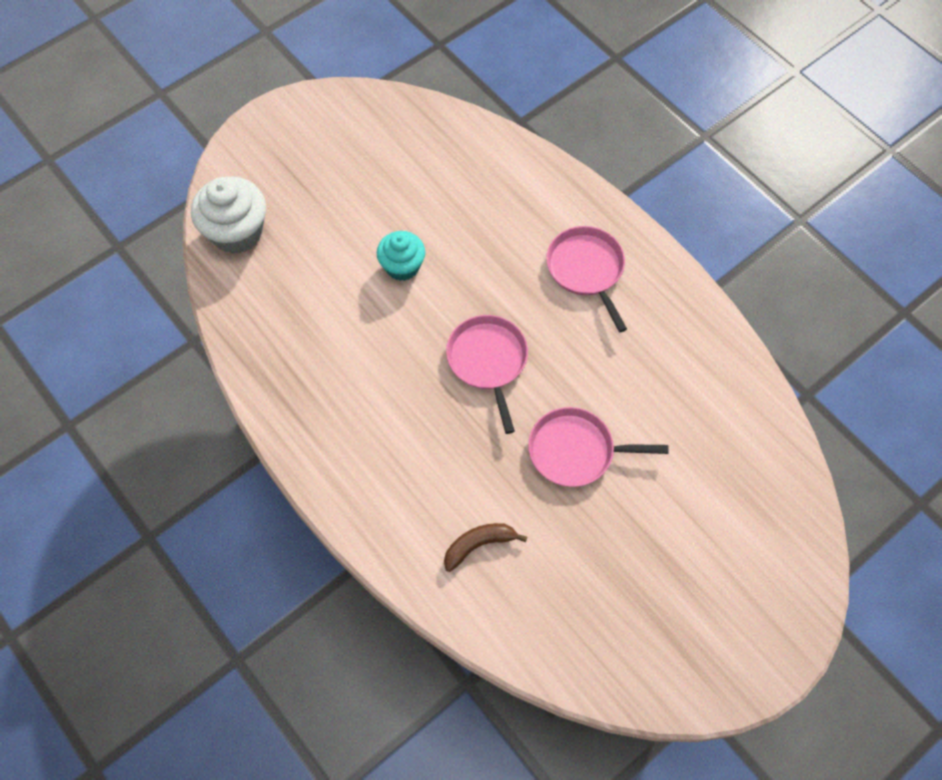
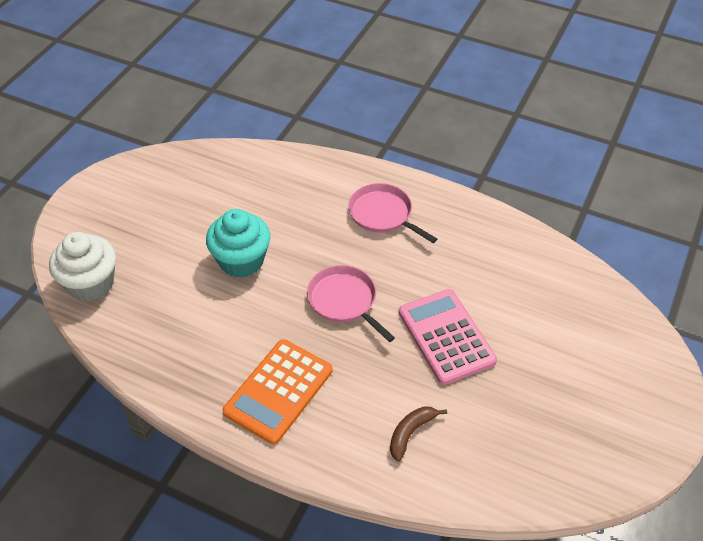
camera: 25 degrees left, 15 degrees down
(367, 438) = (278, 391): none -> orange calculator
(402, 266) = (241, 260): turquoise cupcake -> turquoise cupcake, size x1.54
(576, 451) = (446, 336): pink pan -> pink calculator

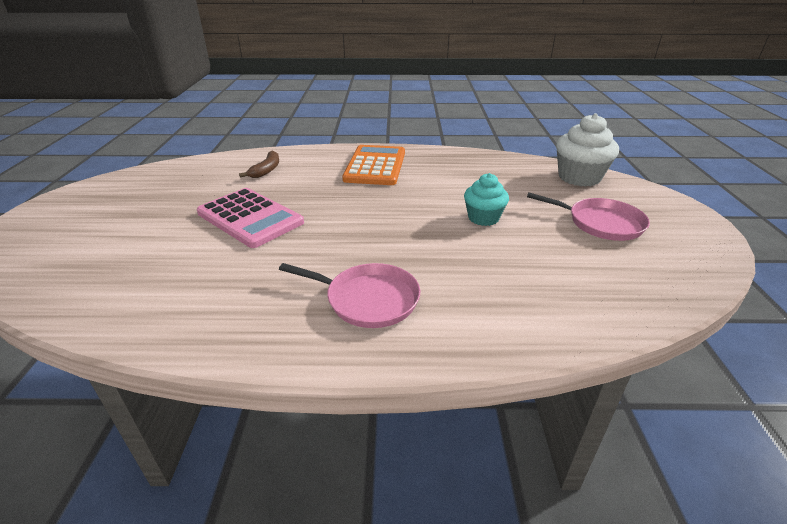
camera: 155 degrees right, 15 degrees down
(241, 260) = (483, 218): turquoise cupcake -> turquoise cupcake, size x0.65
(344, 301) = (360, 217): pink pan -> pink pan (600, 223)

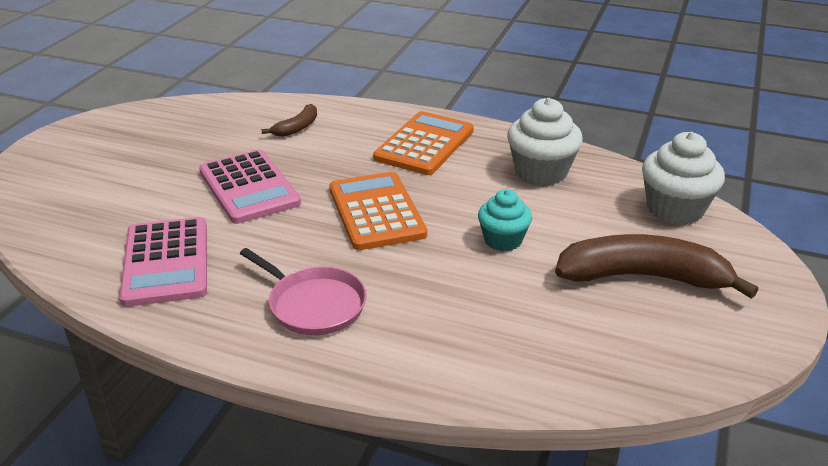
camera: 20 degrees right, 0 degrees up
(202, 294) = (166, 262): none -> pink calculator
(371, 216) = (376, 212): none -> orange calculator
(472, 170) = (541, 172): none -> white cupcake
(600, 223) = (643, 277): pink pan -> brown banana

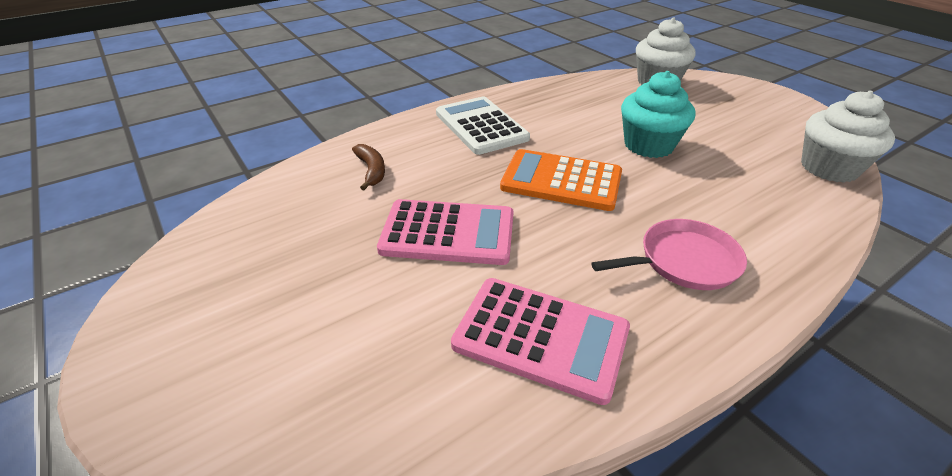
camera: 55 degrees left, 5 degrees up
(424, 144) = (481, 126): orange calculator -> white calculator
(503, 240) = (648, 145): turquoise cupcake -> turquoise cupcake, size x1.54
(541, 172) = (571, 101): white cupcake -> white cupcake (829, 168)
(643, 277) = (727, 118): brown banana -> none

